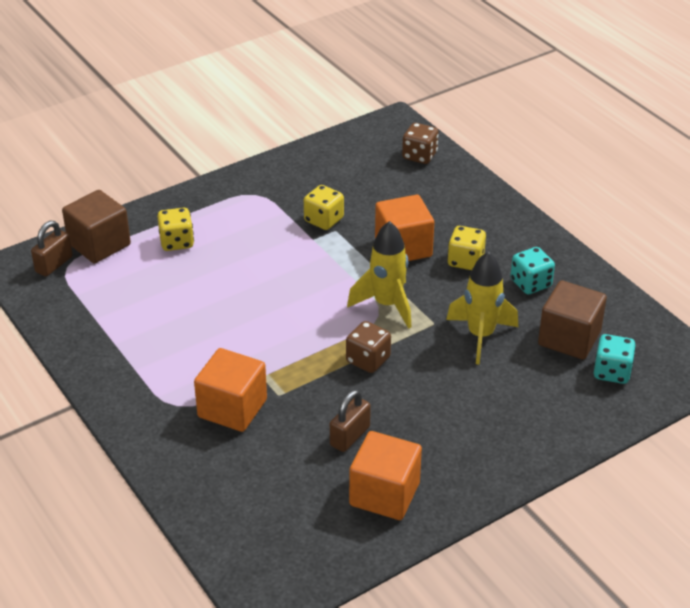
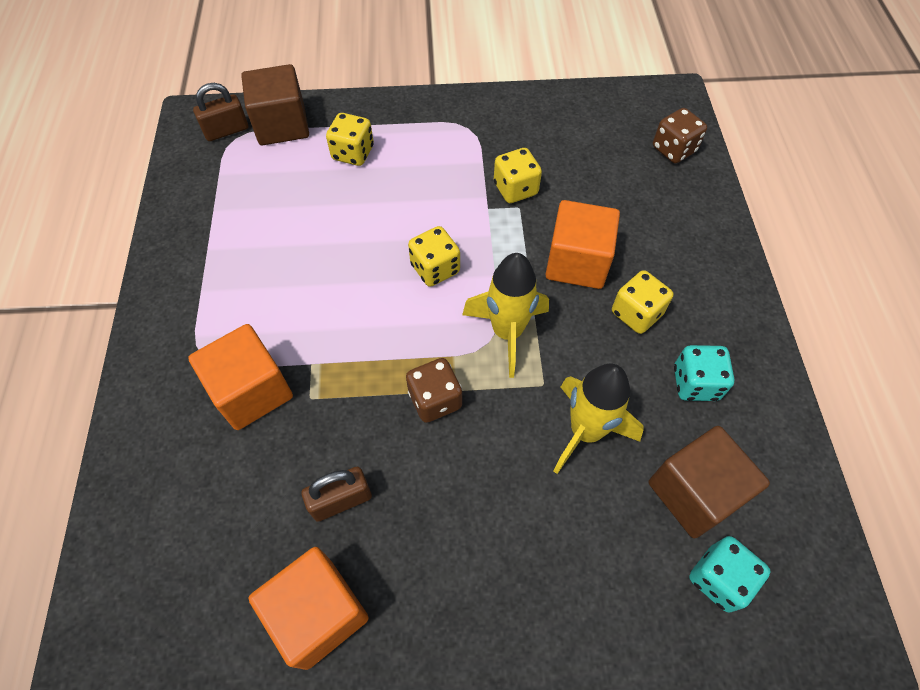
camera: 30 degrees right, 20 degrees up
(305, 289) = (435, 269): none -> yellow dice

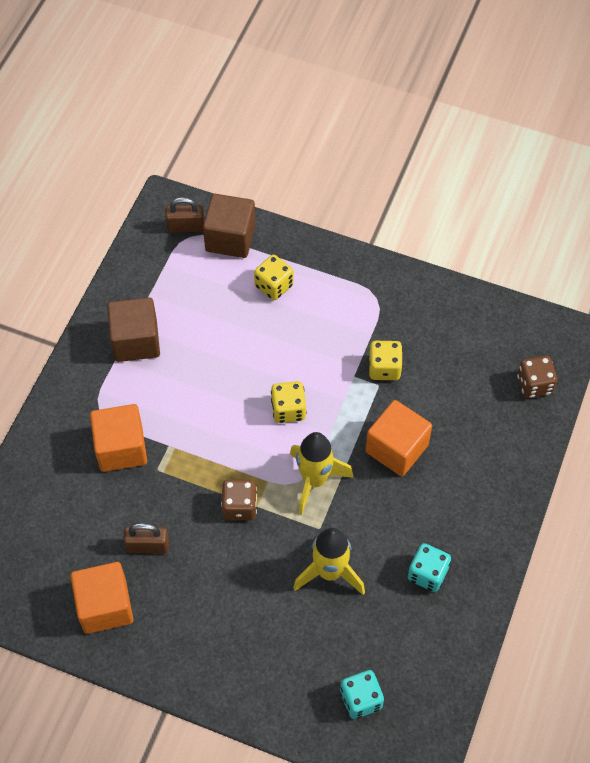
camera: 25 degrees right, 0 degrees up
(636, 313) = (417, 506): yellow dice -> none
(694, 492) = (379, 643): brown cube -> brown cube (136, 341)

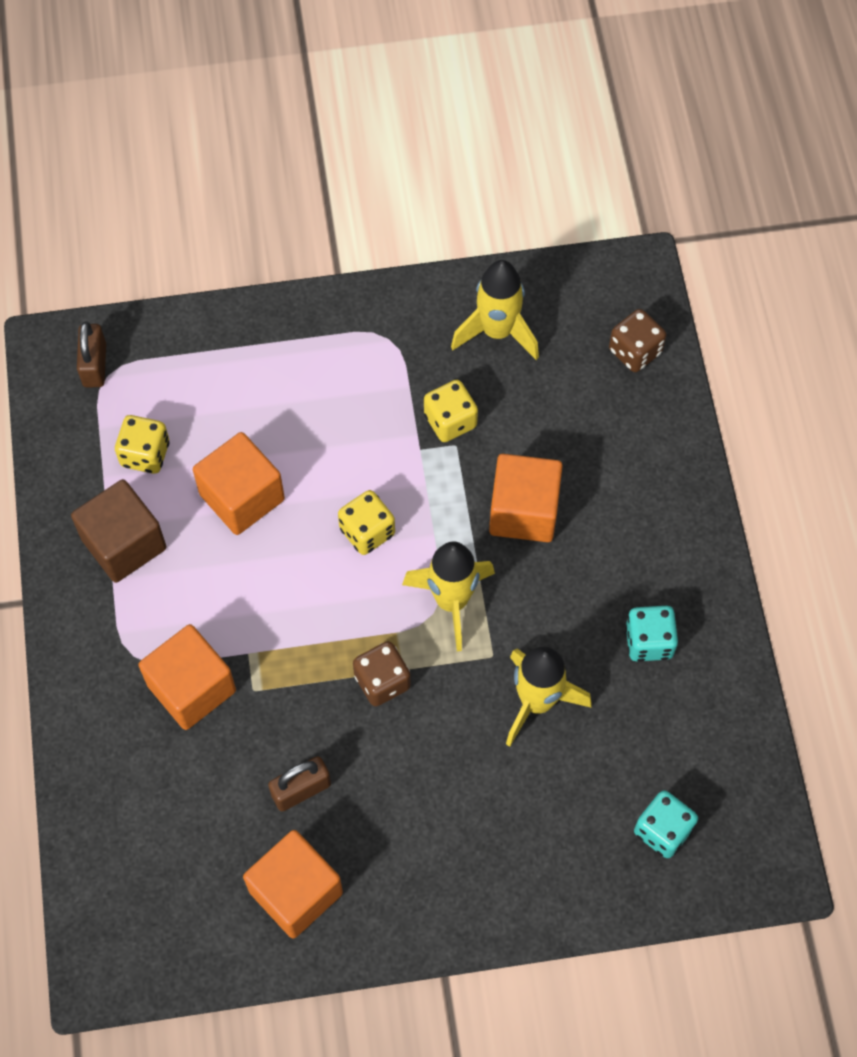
camera: 30 degrees left, 5 degrees up
(186, 227) = (94, 365): brown padlock -> brown padlock turned 60 degrees counterclockwise
(224, 349) = (242, 497): none -> orange cube
(230, 238) = (161, 352): brown cube -> none
(274, 286) = (253, 386): yellow dice -> yellow dice (145, 454)
(450, 328) = (497, 332): none -> yellow rocket

